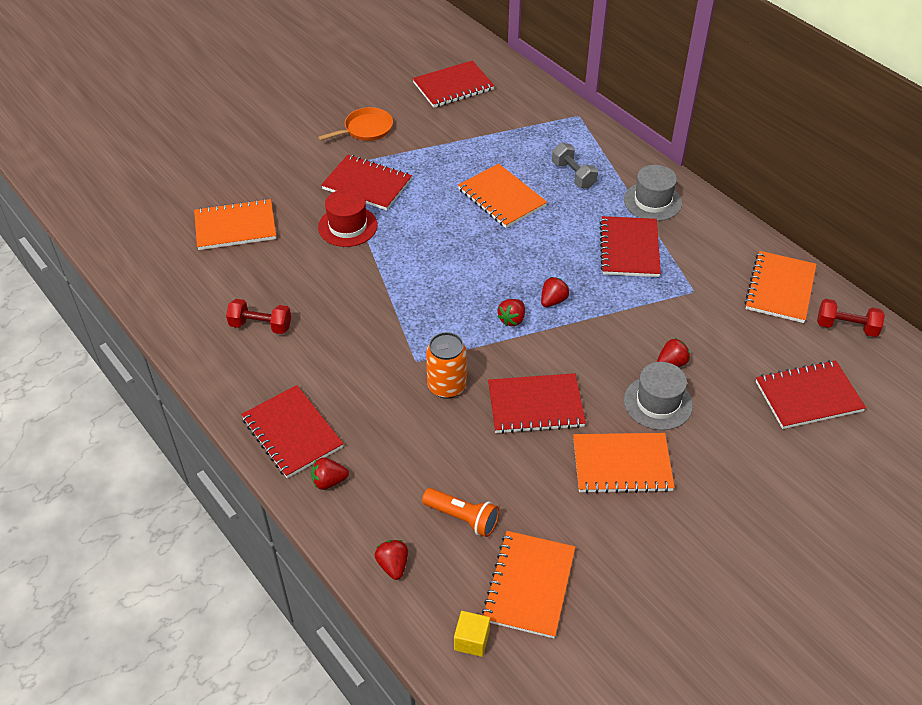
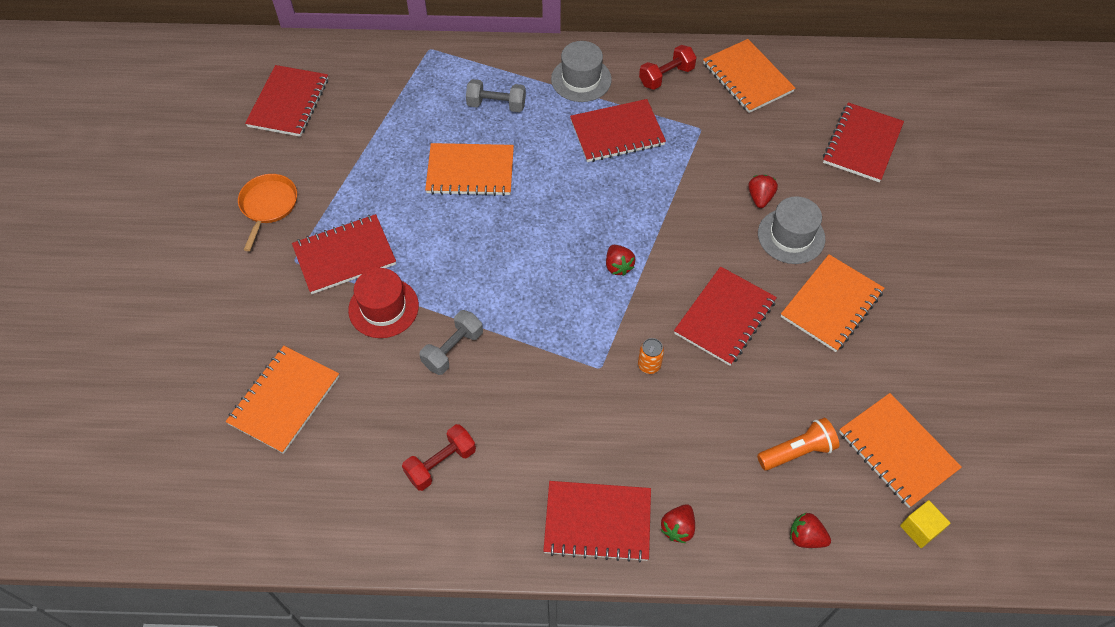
camera: 50 degrees left, 10 degrees up
(351, 278) = (453, 349): none -> grey dumbbell
(446, 386) = (649, 365): orange can -> orange can, size x0.56
(553, 301) = (624, 224): red strawberry -> none
(629, 248) = (617, 133): red notebook -> red notebook turned 60 degrees counterclockwise
(846, 327) = (818, 72): red dumbbell -> red dumbbell (666, 76)

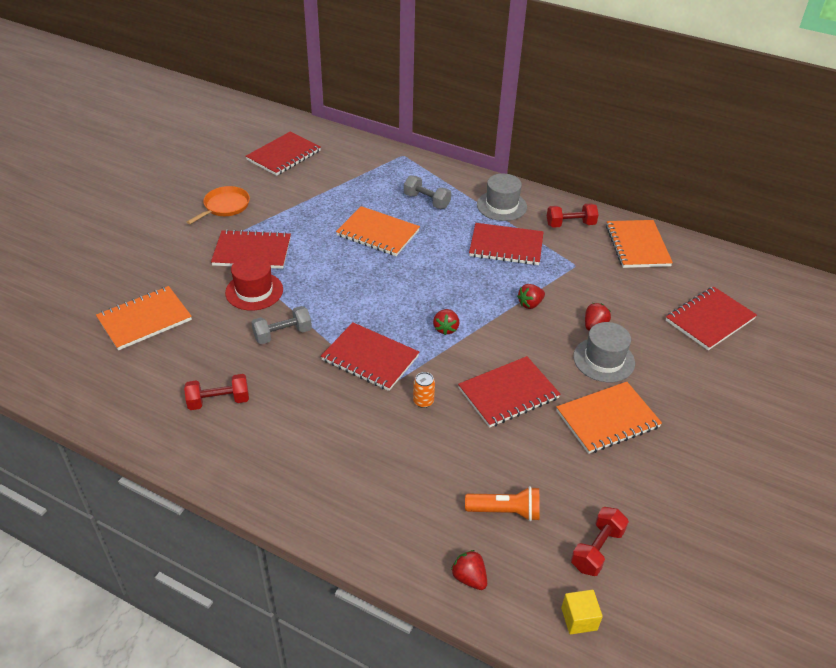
camera: 25 degrees right, 15 degrees down
(597, 522) = (304, 490): red notebook -> red notebook (370, 358)
(678, 528) = (365, 522): red strawberry -> red strawberry (530, 304)
(897, 451) = (597, 549): orange notebook -> red dumbbell

